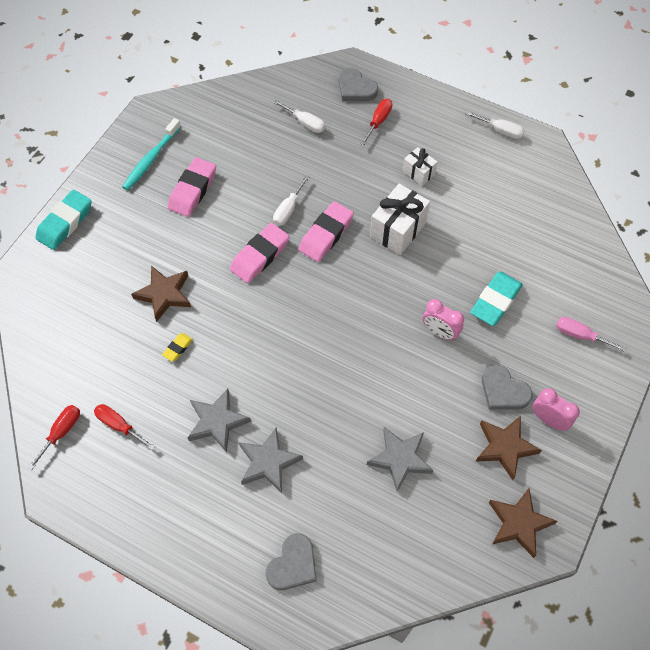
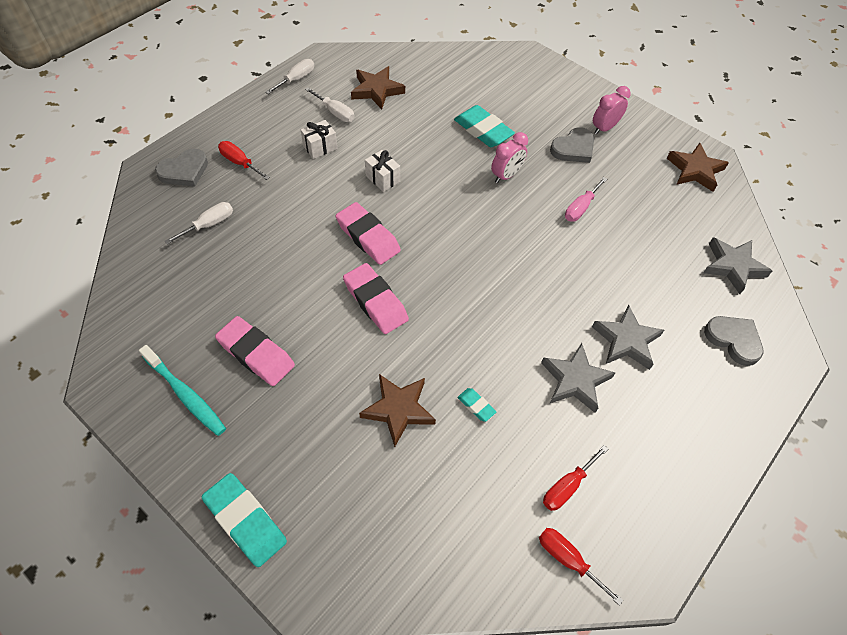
camera: 80 degrees left, 5 degrees down
(178, 348) = (476, 406): yellow eraser -> turquoise eraser
(288, 209) = (323, 263): white screwdriver -> white screwdriver (335, 112)
(398, 230) = (382, 179): white gift -> white gift, size x0.57
(400, 459) = (631, 234): grey star -> grey star (733, 266)
(505, 447) = (626, 161): brown star -> brown star (376, 90)
(580, 335) = (529, 89): pink screwdriver -> pink screwdriver (580, 208)

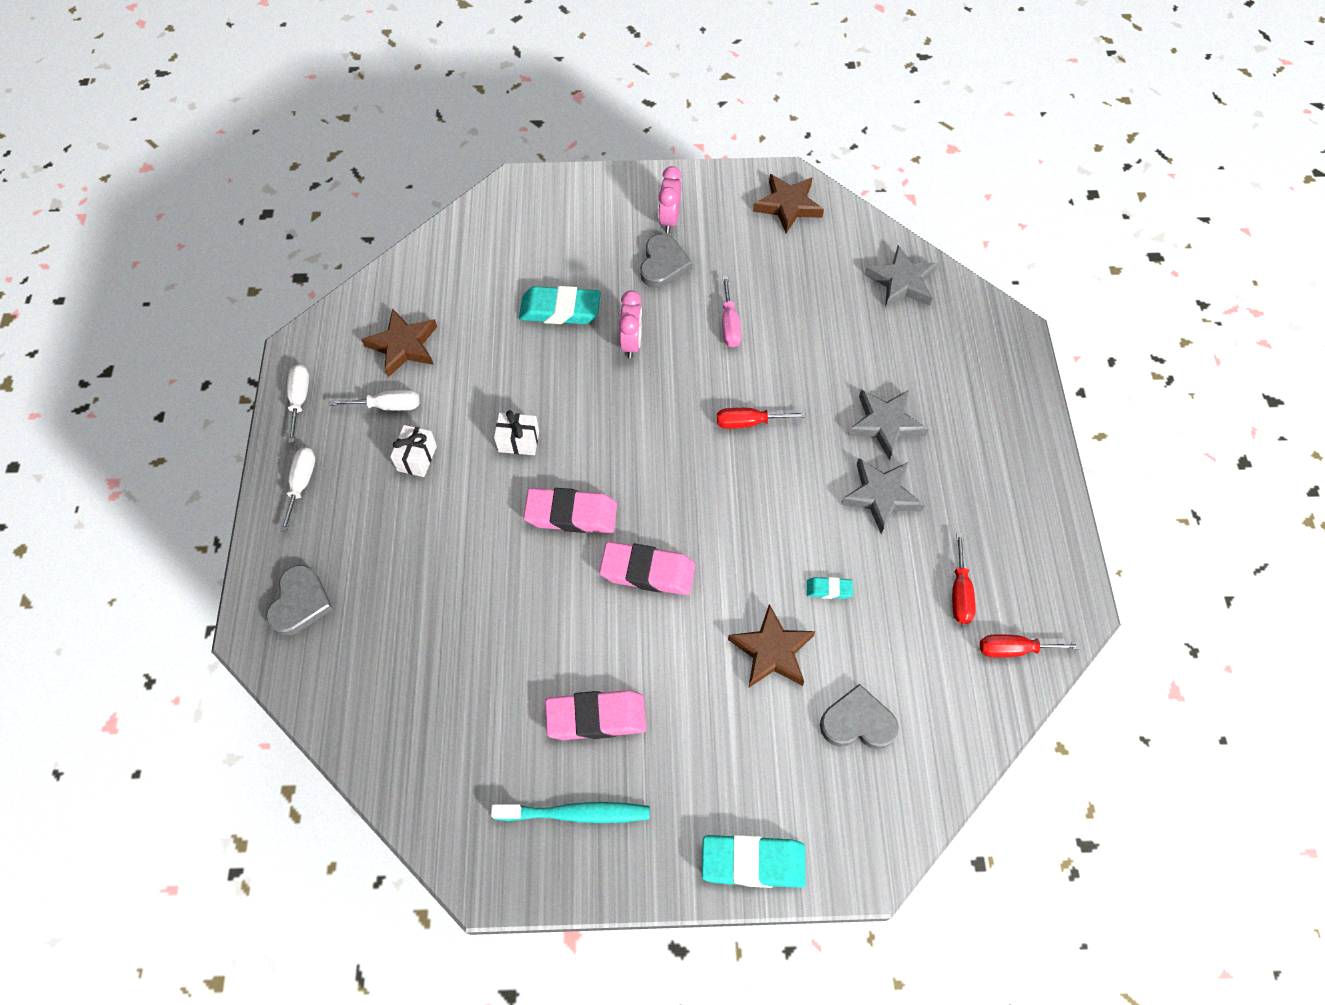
camera: 40 degrees left, 5 degrees up
(209, 224) = (398, 636): white screwdriver -> white screwdriver (302, 484)
(239, 162) = (350, 544): red screwdriver -> red screwdriver (748, 422)
(733, 340) = (961, 353): grey heart -> grey heart (857, 722)

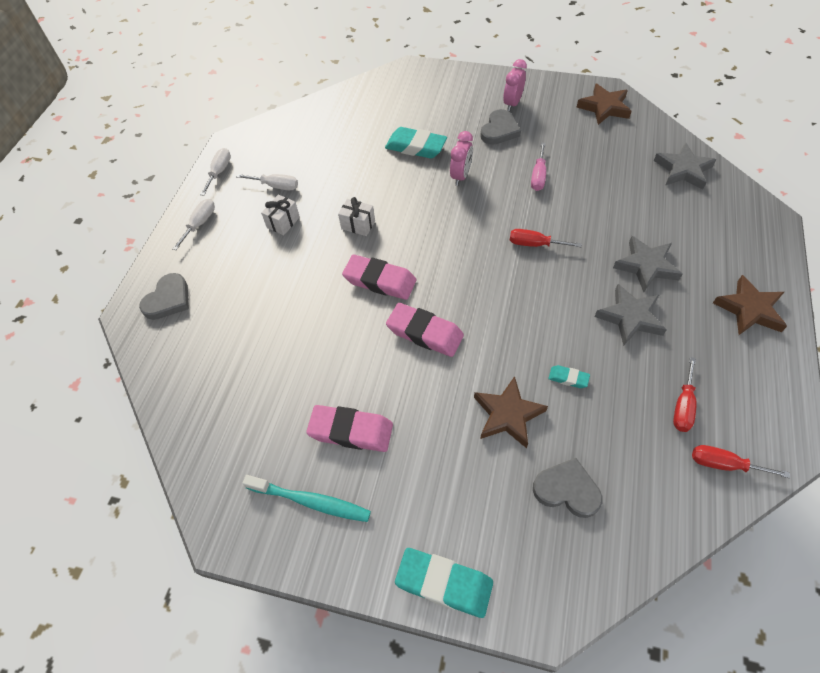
camera: 20 degrees right, 5 degrees down
(403, 346) = (300, 151): brown star -> brown star (749, 309)

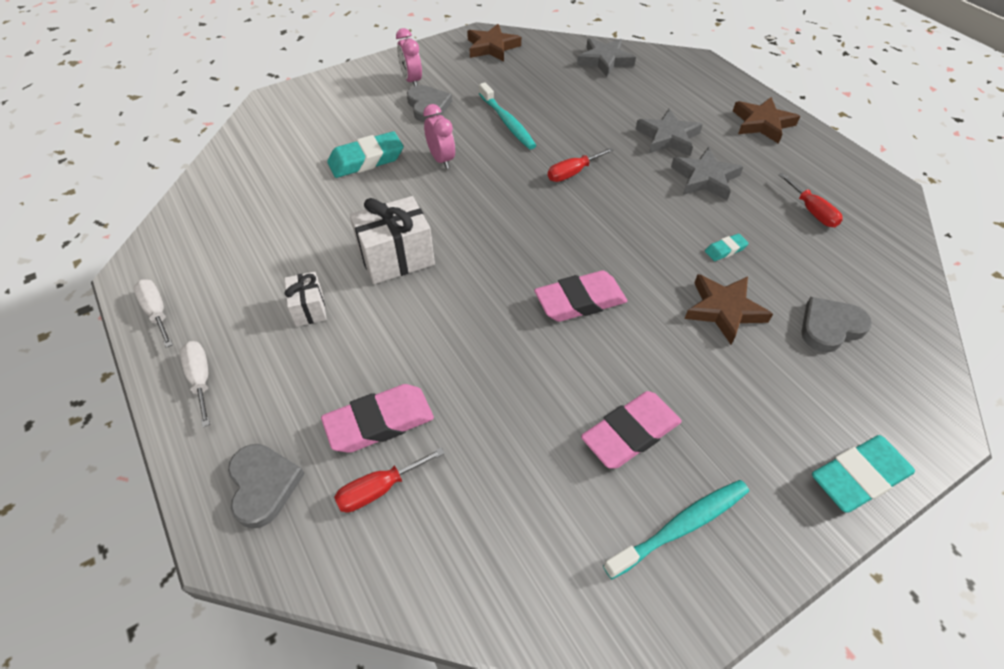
camera: 50 degrees left, 5 degrees down
(276, 186) = (254, 281): white screwdriver -> none
(358, 225) = (396, 258): white gift -> white gift, size x1.75
(380, 281) = (483, 289): pink eraser -> pink eraser (379, 422)
(538, 176) = (507, 122): pink screwdriver -> turquoise toothbrush
(724, 464) = (879, 229): red screwdriver -> red screwdriver (379, 489)

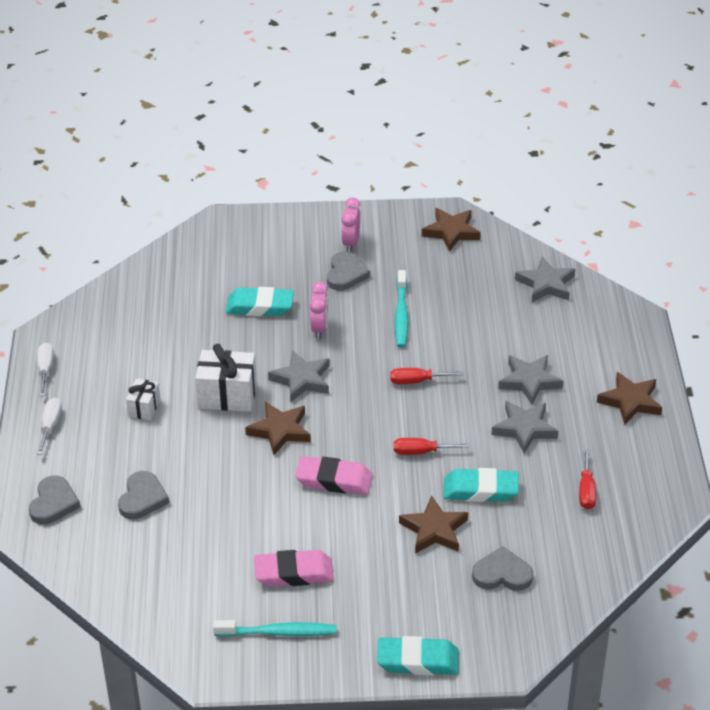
camera: 30 degrees right, 10 degrees down
(379, 422) = (142, 498): pink eraser -> grey heart
(379, 489) = (117, 534): red screwdriver -> red screwdriver (421, 452)
(462, 212) = (301, 379): none -> grey star
(481, 272) = (280, 431): none -> brown star
(725, 250) = (480, 490): turquoise eraser -> turquoise eraser, size x2.05

